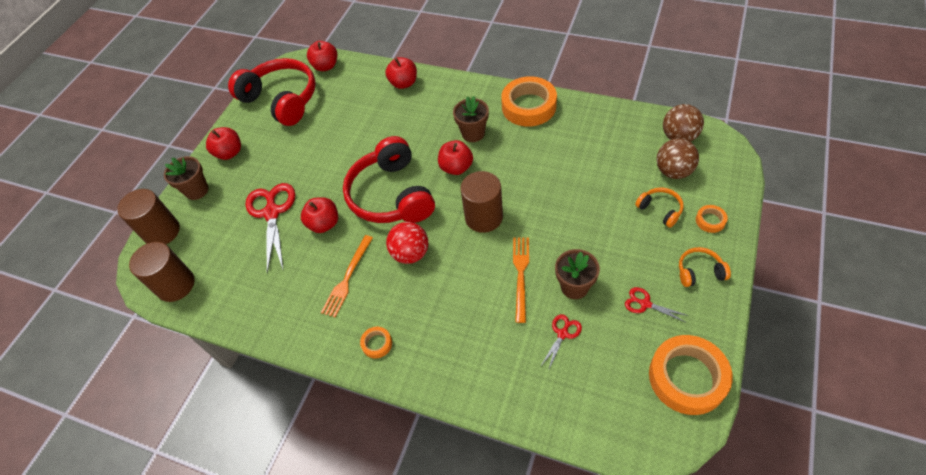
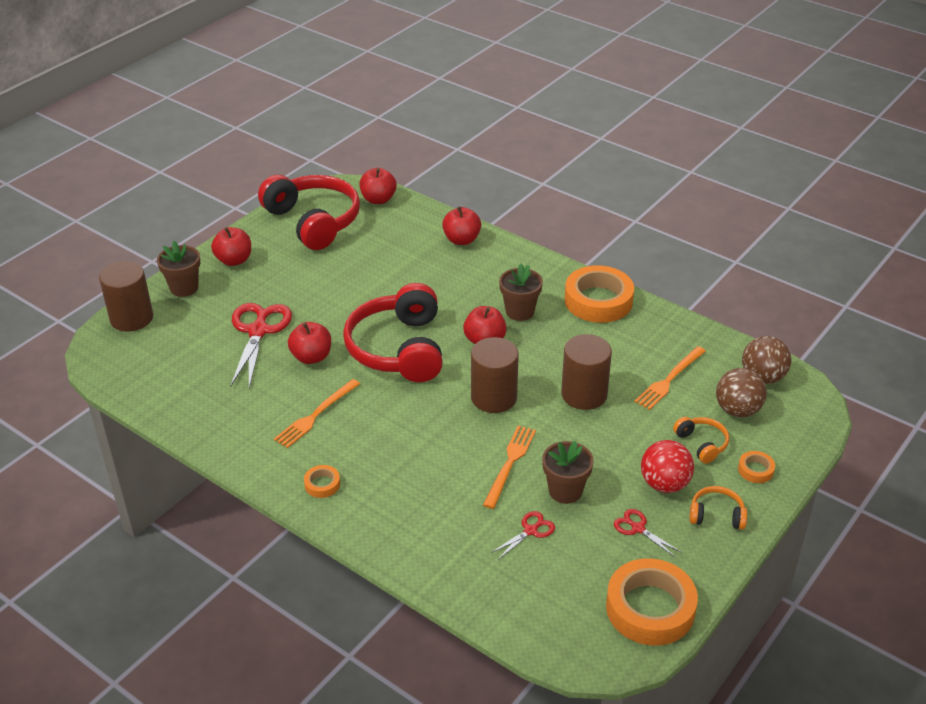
camera: 10 degrees right, 15 degrees down
(175, 285) = (128, 372): brown cylinder -> brown cylinder (584, 394)
(410, 253) = (395, 411): red ball -> red ball (664, 484)
(611, 159) = (669, 379): none -> orange fork

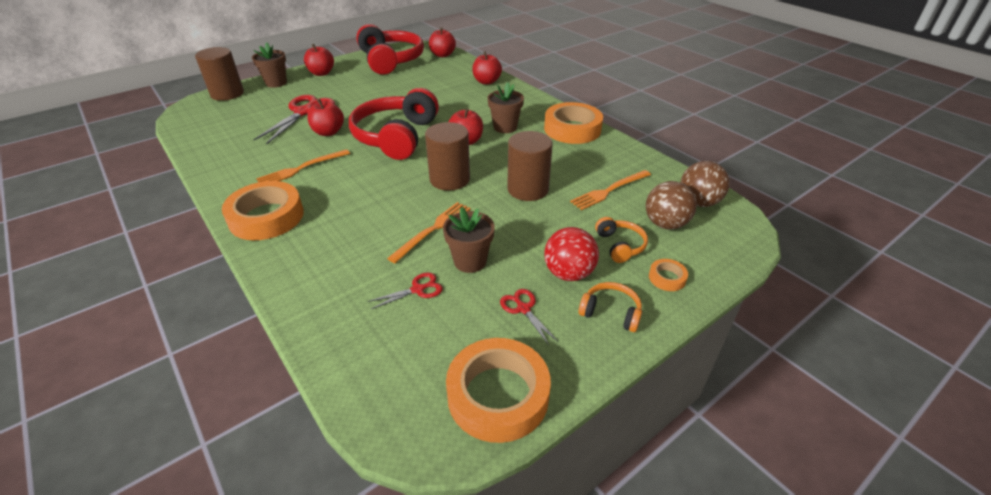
camera: 15 degrees right, 0 degrees up
(322, 484) = (266, 217): orange tape -> orange tape, size x2.25

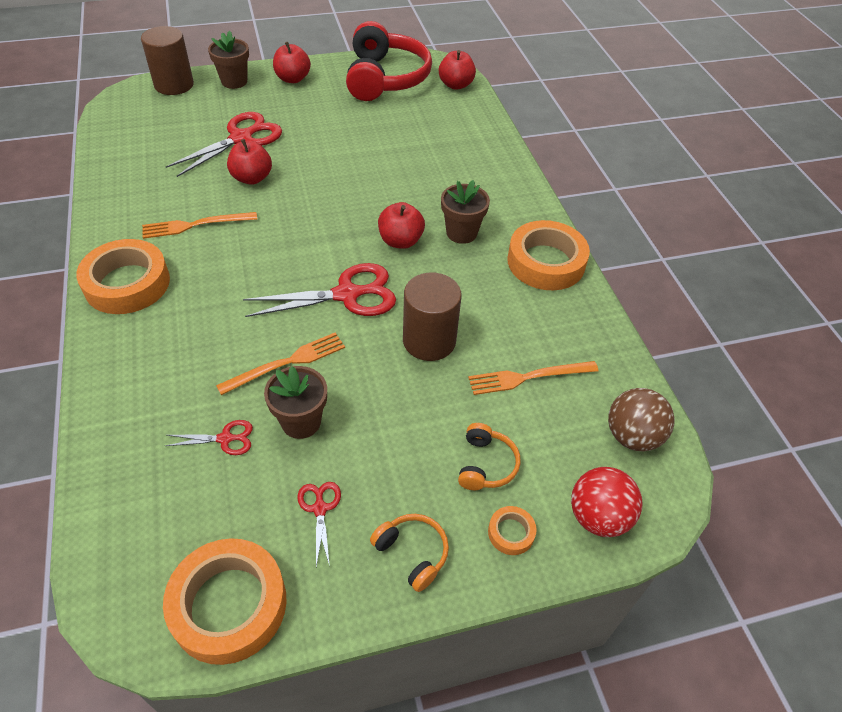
camera: 20 degrees right, 10 degrees up
(396, 137) = (323, 208): red headphones -> none
(449, 179) = (347, 294): brown cylinder -> red scissors
(486, 81) = (485, 148): red apple -> none
(568, 273) = (399, 481): red ball -> red ball (598, 517)
(665, 224) = (564, 454): brown ball -> none

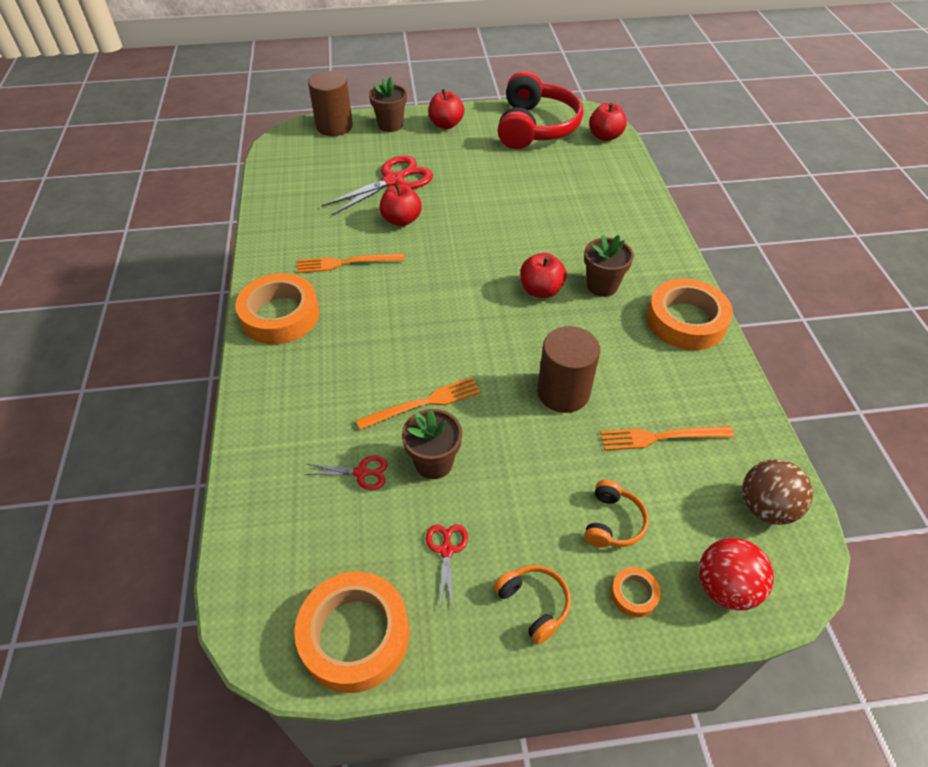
camera: 10 degrees right, 0 degrees up
(347, 294) = (485, 340): red scissors -> none

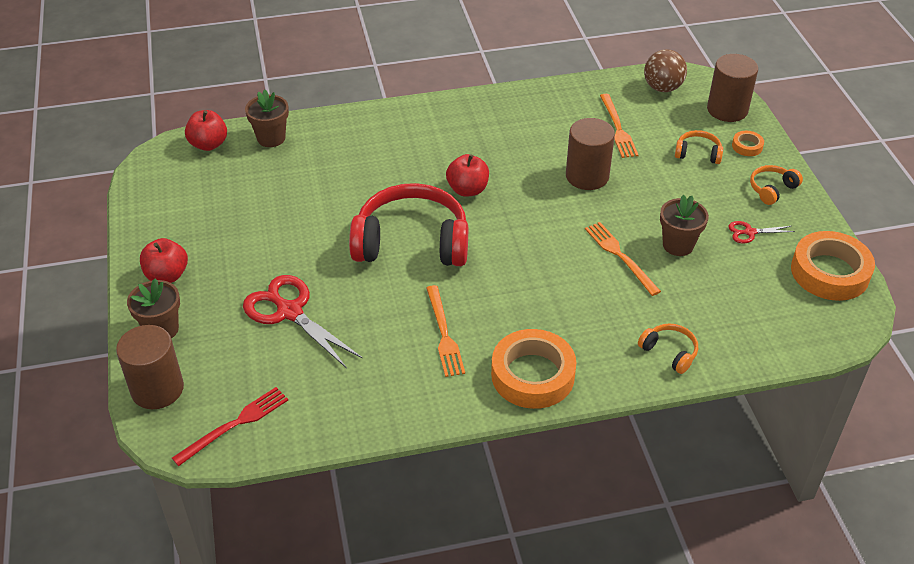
camera: 95 degrees left, 5 degrees down
(273, 423) = (669, 352): none -> orange headphones
(289, 158) = (234, 425): none -> red fork
(361, 473) = (701, 286): red scissors -> none
(401, 220) = (366, 297): red apple -> none
(535, 127) = (183, 197): red headphones -> red headphones (412, 242)
(602, 286) = (456, 152): brown flower pot -> brown flower pot (271, 138)
(686, 321) = (493, 108): orange tape -> none
(725, 587) = (727, 110): red ball -> brown cylinder

